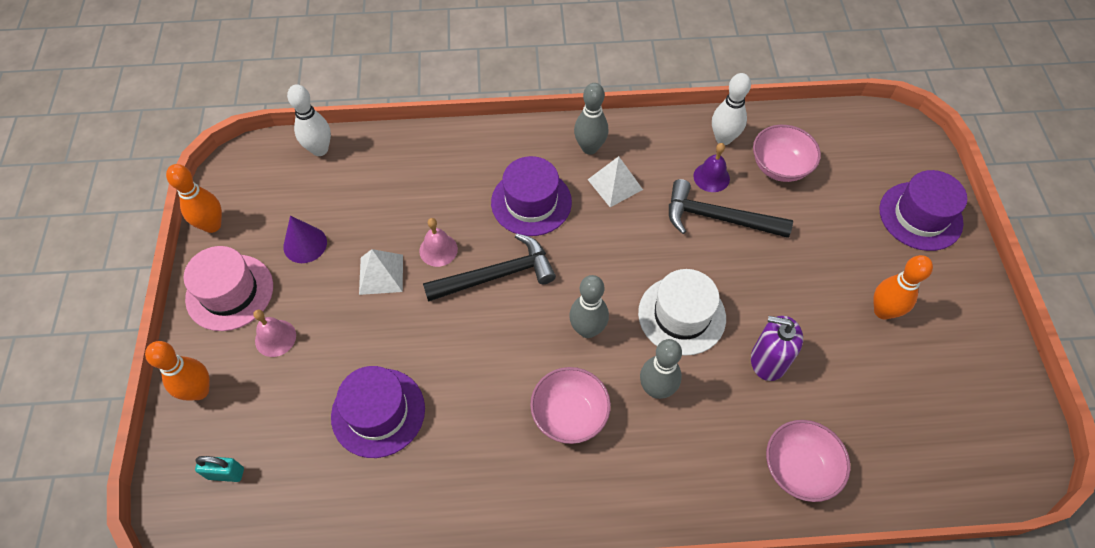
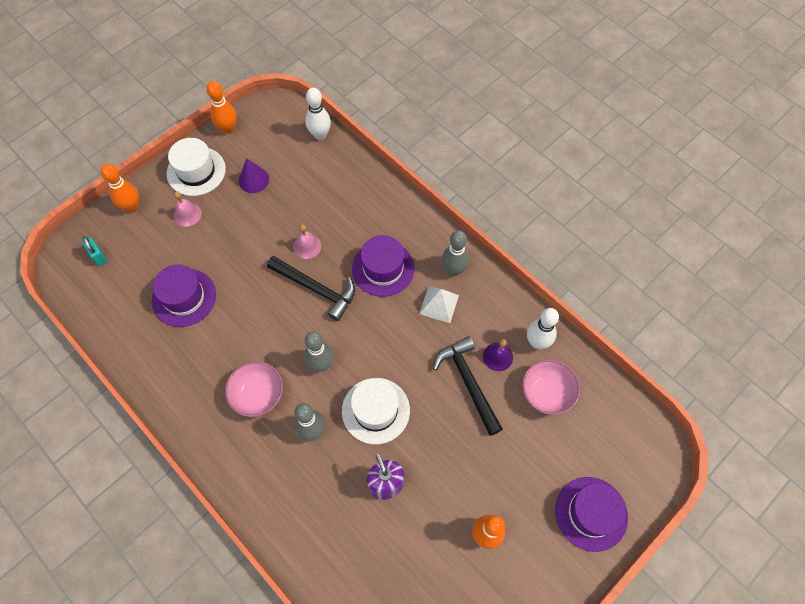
camera: 50 degrees right, 5 degrees up
(229, 292) = (196, 171): pink hat -> white hat
(381, 274) = (267, 231): white pyramid -> none
(798, 468) = (324, 551): pink bowl -> none

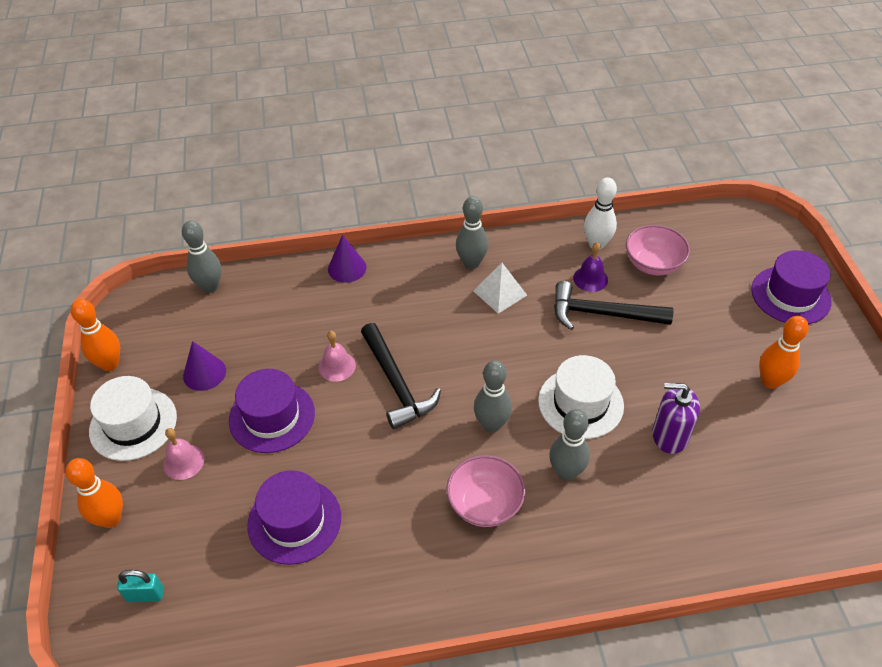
camera: 55 degrees left, 15 degrees down
(316, 289) = (396, 383): black hammer -> black hammer turned 90 degrees clockwise
(320, 135) = (210, 287): white bowling pin -> grey bowling pin
(383, 268) = (422, 315): purple hat -> purple hat (272, 416)
(392, 198) = (347, 268): none -> purple cone

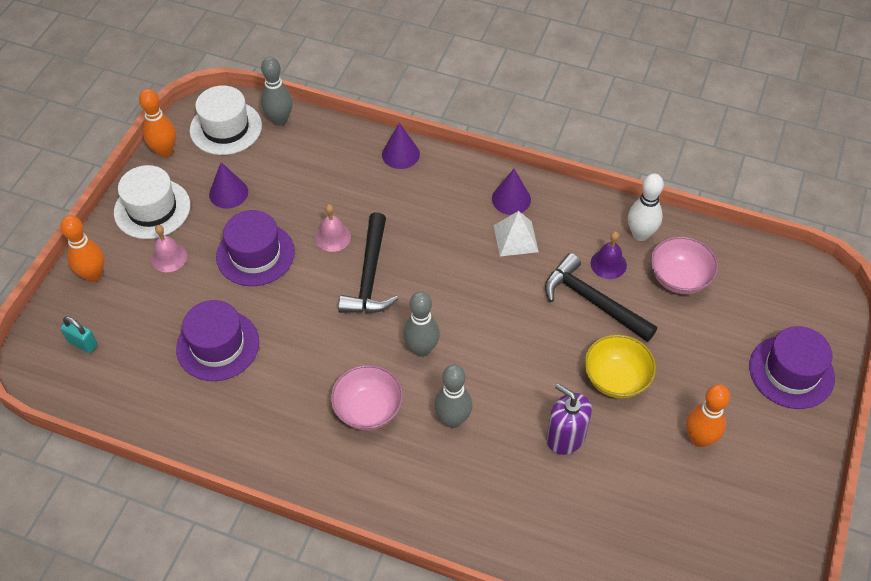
camera: 30 degrees right, 5 degrees up
(471, 263) = (511, 199): grey bowling pin -> purple cone
(580, 403) = (510, 369): white hat -> white hat (226, 128)
(670, 367) = (616, 379): none -> yellow bowl

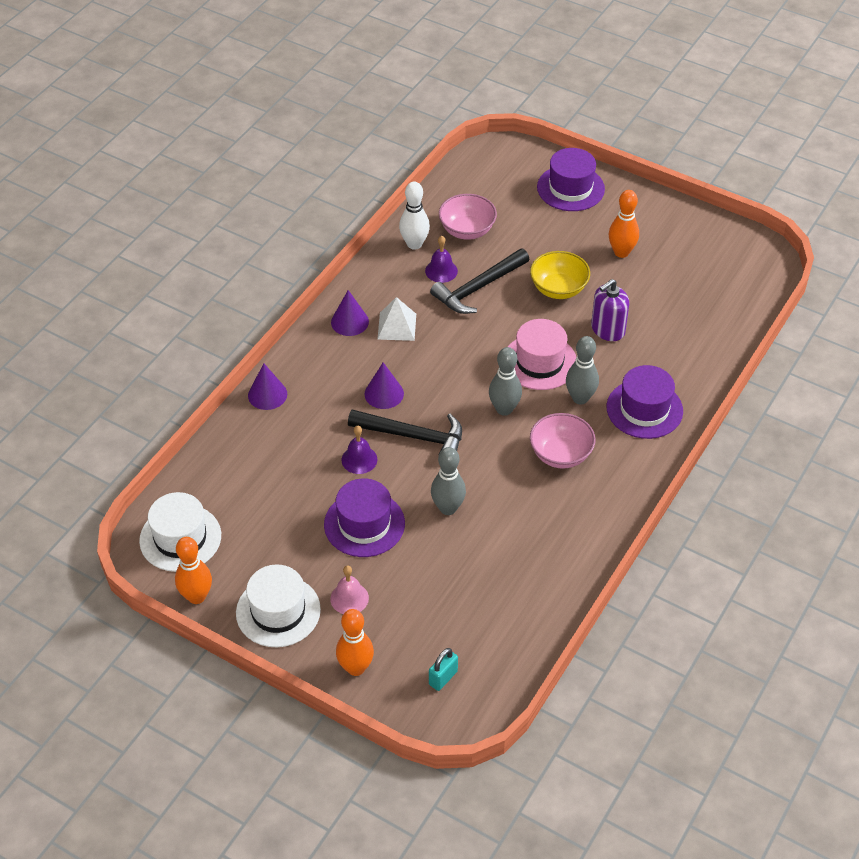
camera: 80 degrees left, 5 degrees down
(218, 345) = (469, 562): purple hat -> purple hat (644, 409)
(228, 193) = (276, 541): purple cone -> purple cone (384, 393)
(279, 120) = (185, 489): grey bowling pin -> grey bowling pin (448, 508)
(333, 237) = (359, 459): pink bell -> purple bell
(497, 374) = (539, 362): none -> pink hat

